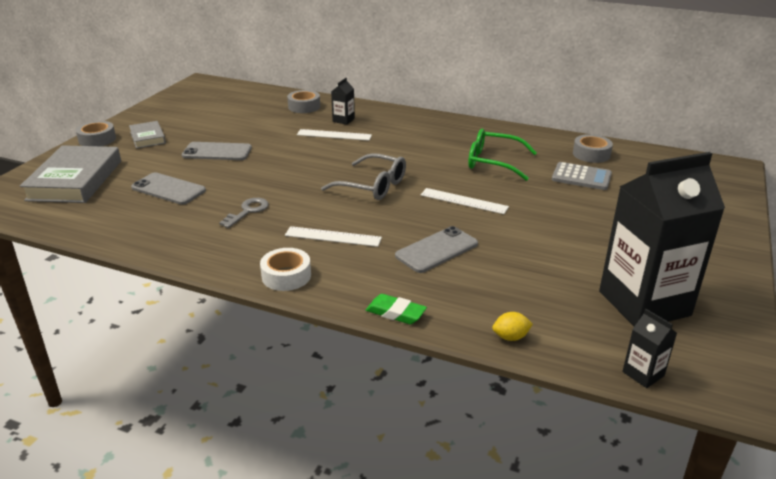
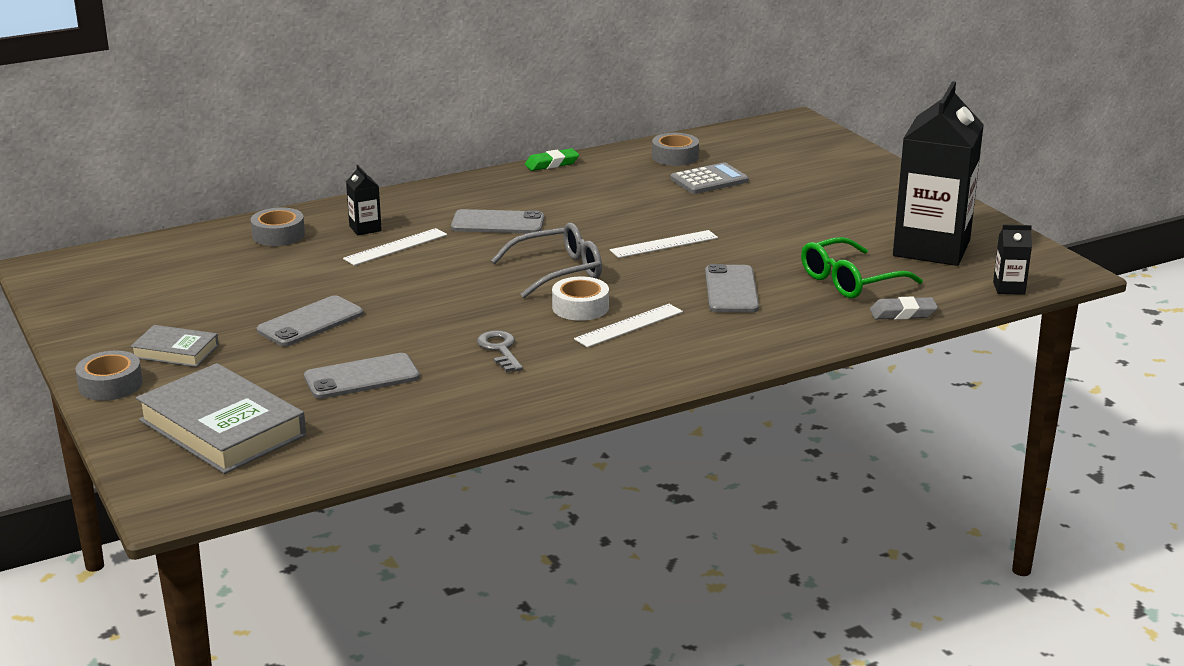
camera: 50 degrees left, 5 degrees down
(286, 276) = (667, 371): white tape -> white tape (580, 307)
(395, 313) = (803, 344): green eraser -> green eraser (552, 164)
(406, 146) = (497, 223): none -> grey phone
(494, 162) = (612, 201): green glasses -> green glasses (851, 281)
(510, 337) = (903, 313): yellow lemon -> grey eraser

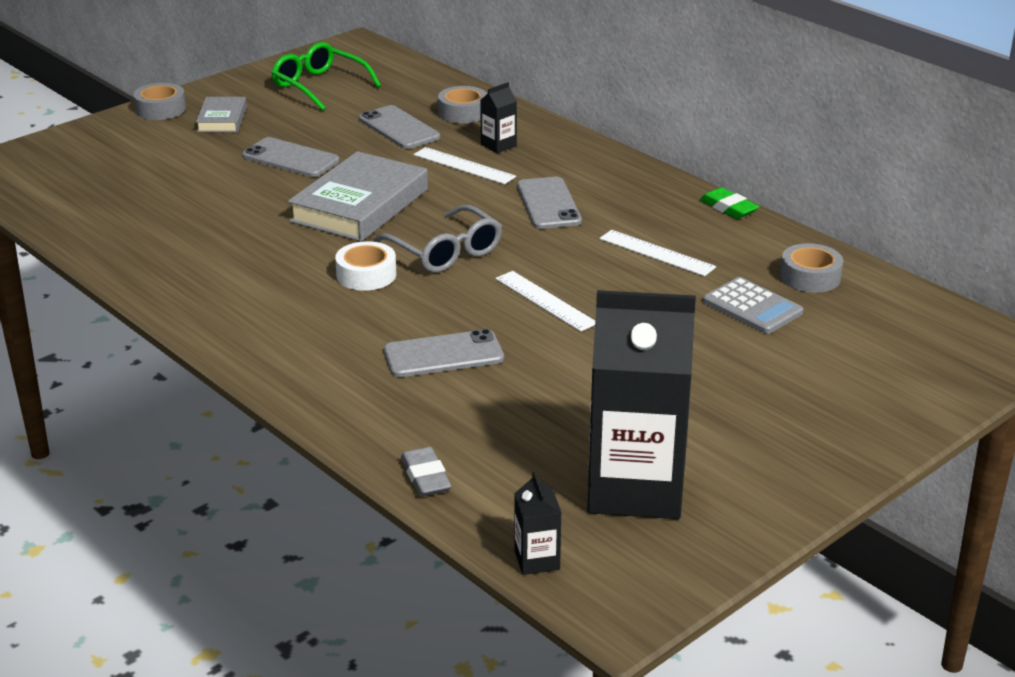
camera: 75 degrees right, 5 degrees up
(222, 428) = (97, 161): grey book -> grey book (360, 205)
(362, 377) = (193, 197): grey phone -> grey phone (399, 128)
(500, 350) = (261, 249): grey key -> none
(629, 325) = (333, 306): white ruler -> white ruler (656, 253)
(851, 281) = (503, 432): green glasses -> green glasses (320, 86)

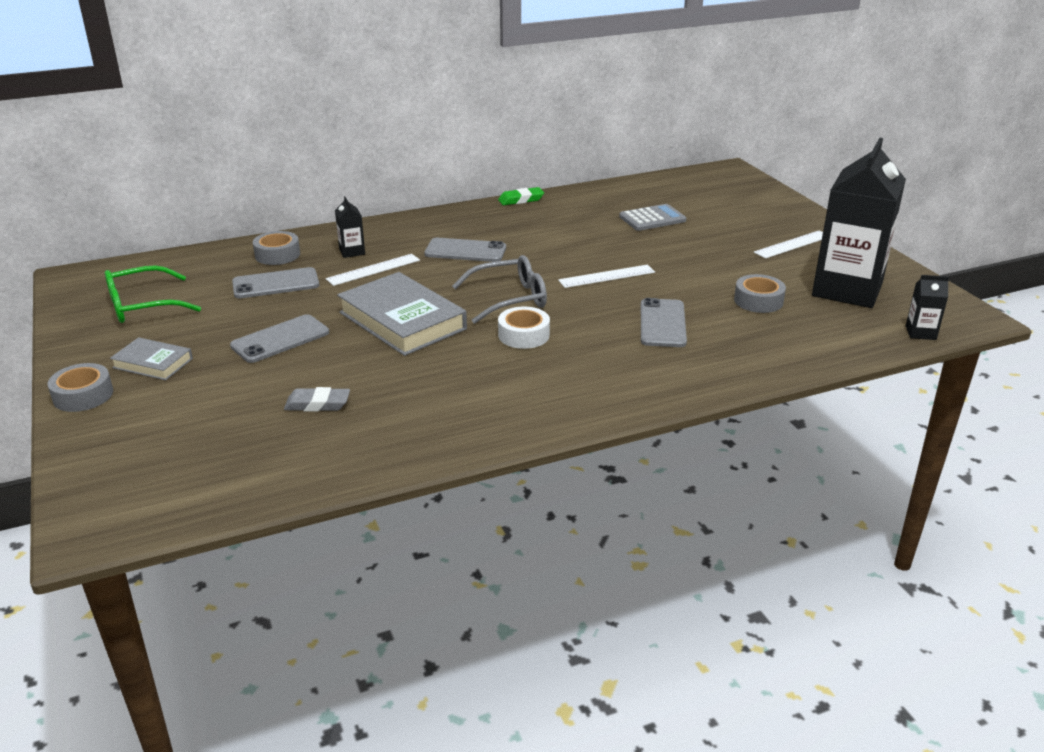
camera: 70 degrees left, 0 degrees up
(425, 477) = (821, 355): grey eraser -> grey eraser (317, 404)
(656, 253) = (565, 231): white ruler -> white ruler (793, 244)
(810, 277) = (625, 197): grey tape -> grey tape (758, 301)

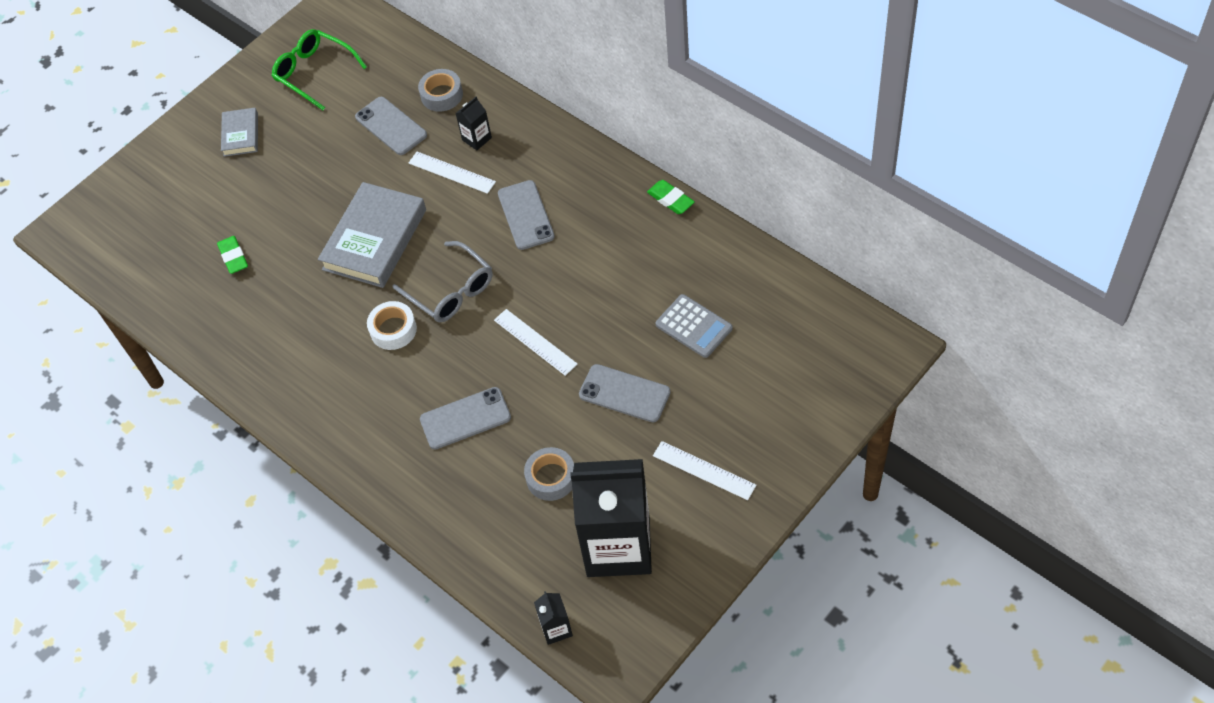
camera: 70 degrees right, 25 degrees up
(83, 395) = (186, 128): grey tape -> none
(280, 339) = (308, 183): grey phone -> grey phone (624, 393)
(317, 404) = (233, 257): grey eraser -> green eraser

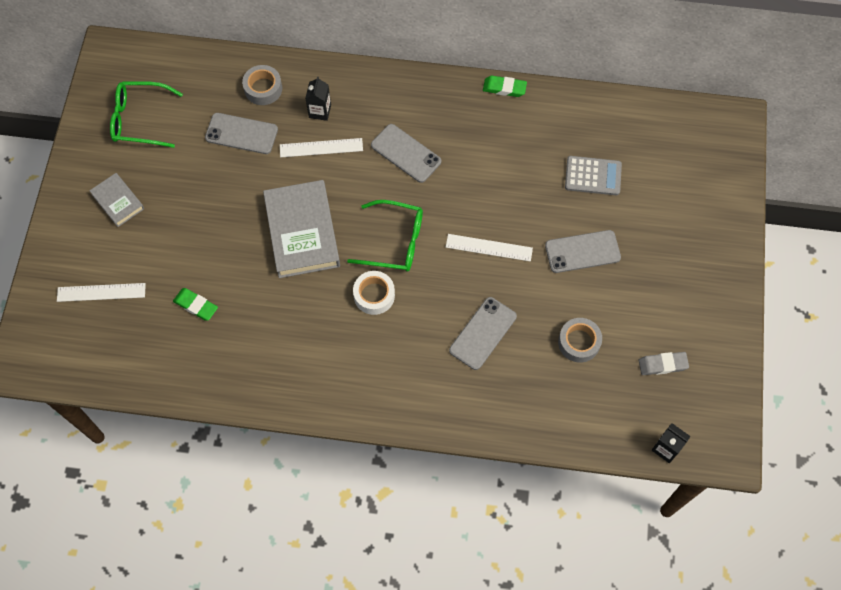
camera: 40 degrees left, 10 degrees up
(450, 291) = (394, 242): grey glasses -> green glasses
(618, 546) = (662, 365): black carton -> grey eraser
(704, 470) = (678, 277): white ruler -> white ruler (101, 292)

